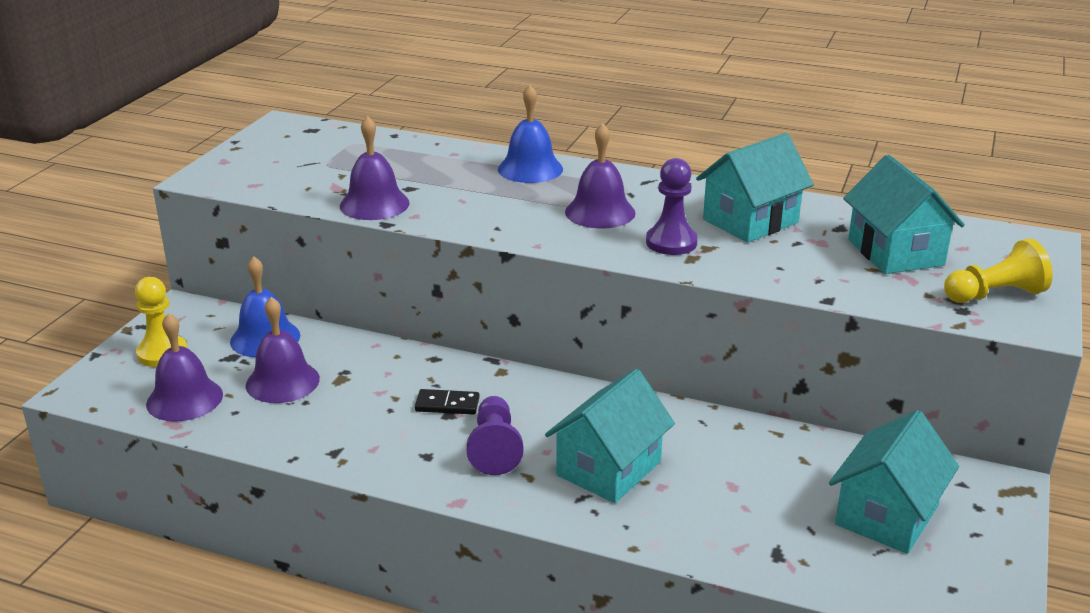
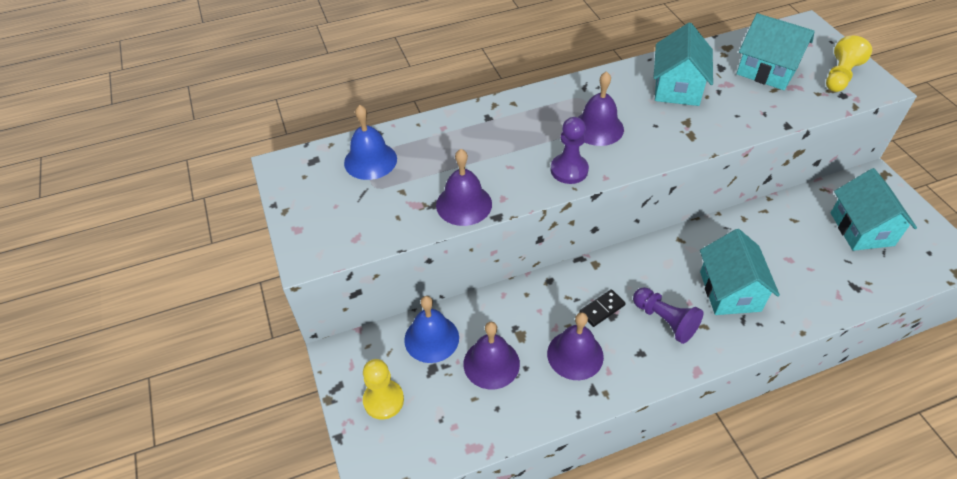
camera: 40 degrees left, 20 degrees up
(184, 399) = (453, 424): purple bell -> purple bell (575, 355)
(530, 169) = (508, 114): blue bell -> blue bell (370, 160)
(671, 242) = (665, 129): purple pawn -> purple pawn (569, 170)

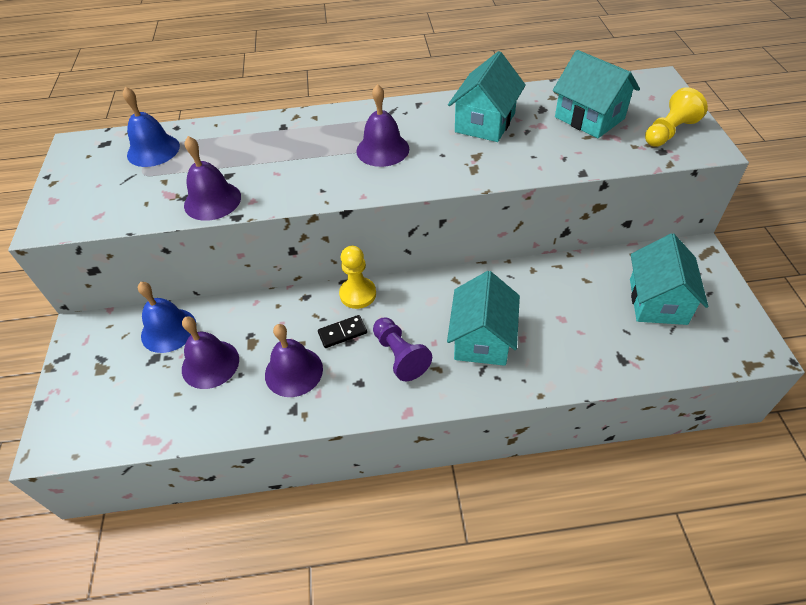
camera: 15 degrees right, 0 degrees up
(383, 400) = (95, 378): yellow pawn -> yellow pawn (358, 294)
(569, 170) = (331, 184): purple pawn -> none

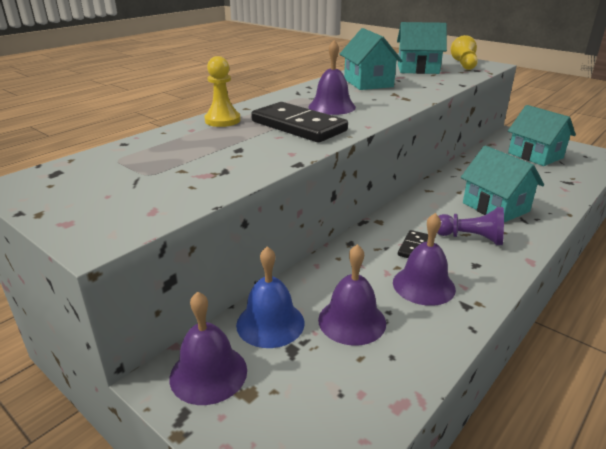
camera: 45 degrees left, 20 degrees down
(153, 150) = (128, 160): blue bell -> none
(212, 201) = (257, 164): purple bell -> purple bell (208, 373)
(310, 166) = (298, 126): none -> black domino
(358, 294) = (384, 224): yellow pawn -> yellow pawn (222, 120)

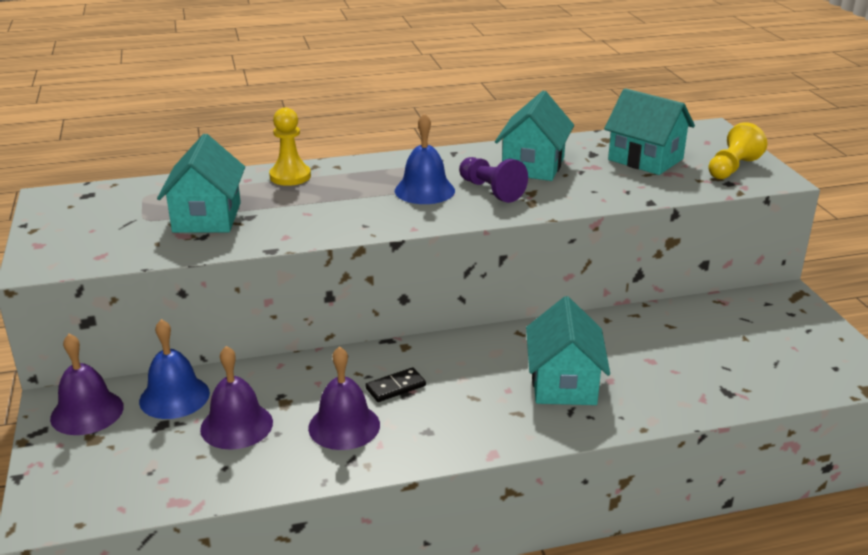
camera: 35 degrees right, 0 degrees up
(298, 126) = (345, 206): black domino -> none
(332, 107) = (424, 190): purple bell -> blue bell
(470, 238) = (470, 404): purple pawn -> purple pawn (491, 190)
(535, 155) = (754, 340): turquoise house -> turquoise house (207, 217)

